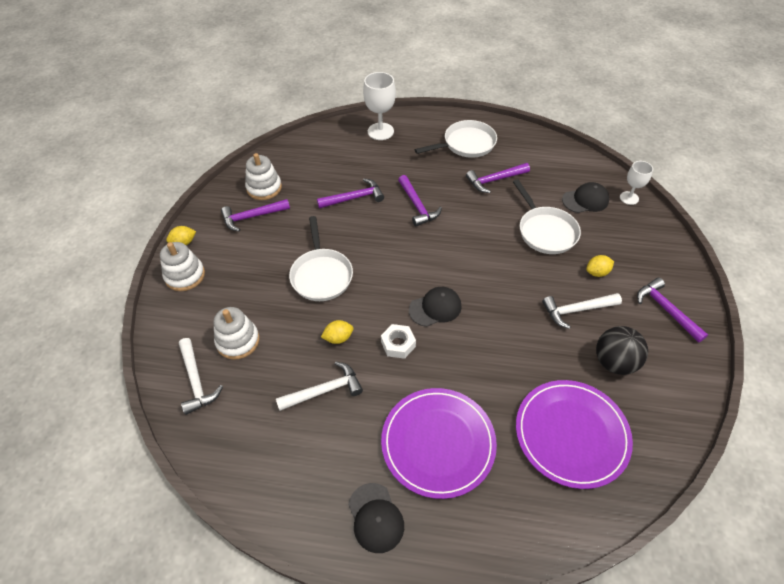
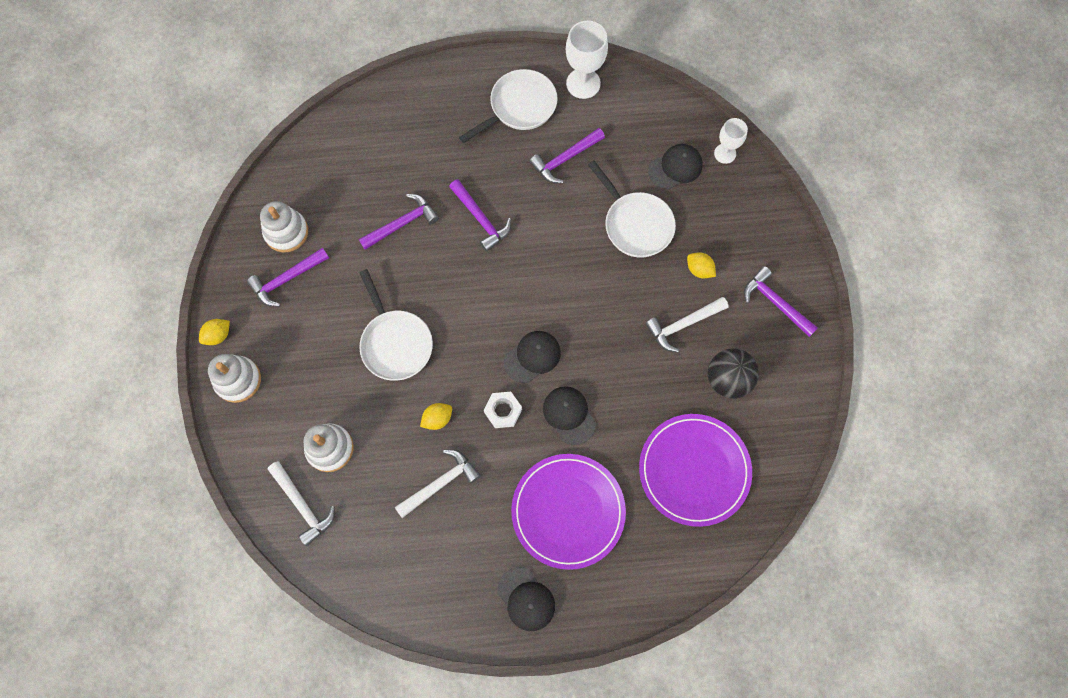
camera: 15 degrees left, 20 degrees up
(380, 131) = (406, 107): white goblet -> white goblet (583, 83)
(457, 360) = (569, 415): none -> black cap
(597, 272) = (699, 270): yellow lemon -> yellow lemon turned 75 degrees clockwise

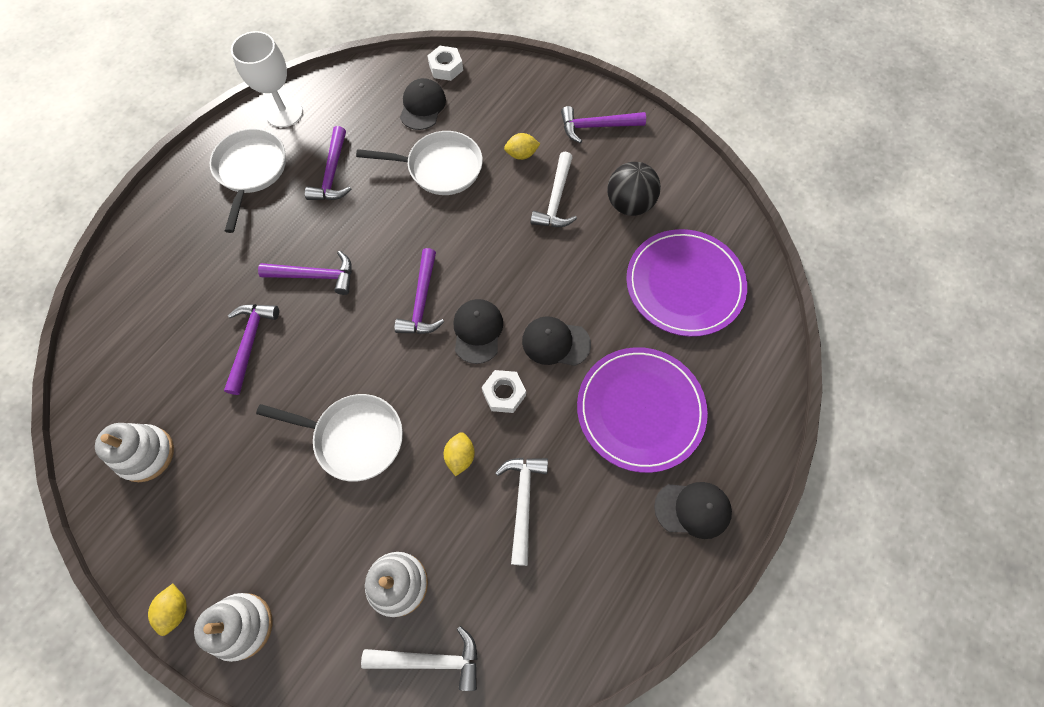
camera: 50 degrees left, 5 degrees down
(286, 280) = (192, 492): purple hammer -> purple hammer (422, 301)
(725, 153) = (446, 67): white goblet -> white nut

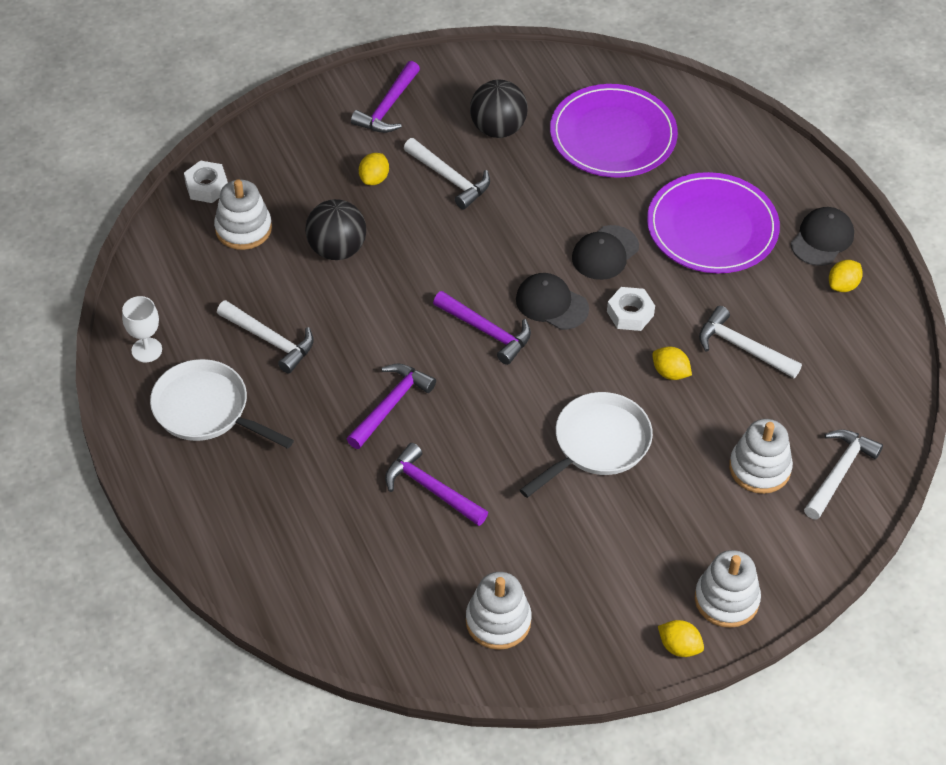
camera: 60 degrees left, 15 degrees down
(284, 112) = (146, 350): white goblet -> white goblet, size x0.62
(332, 174) = (270, 340): purple hammer -> white hammer
(422, 106) = (243, 228): black cap -> white stacking toy
(440, 168) = (337, 249): white pan -> black ball
(650, 555) = (843, 285): none -> yellow lemon

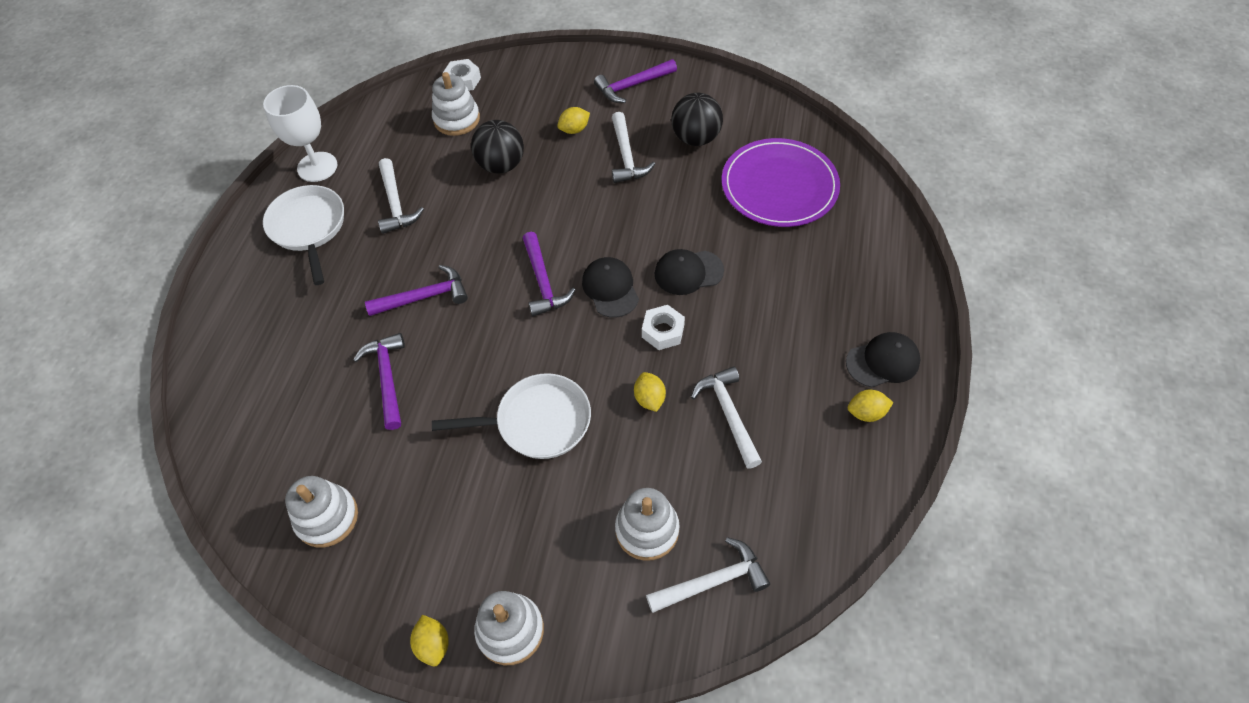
camera: 40 degrees right, 5 degrees up
(146, 350) = (317, 167): white goblet -> white goblet, size x1.60
(712, 227) = (794, 299): purple plate -> none

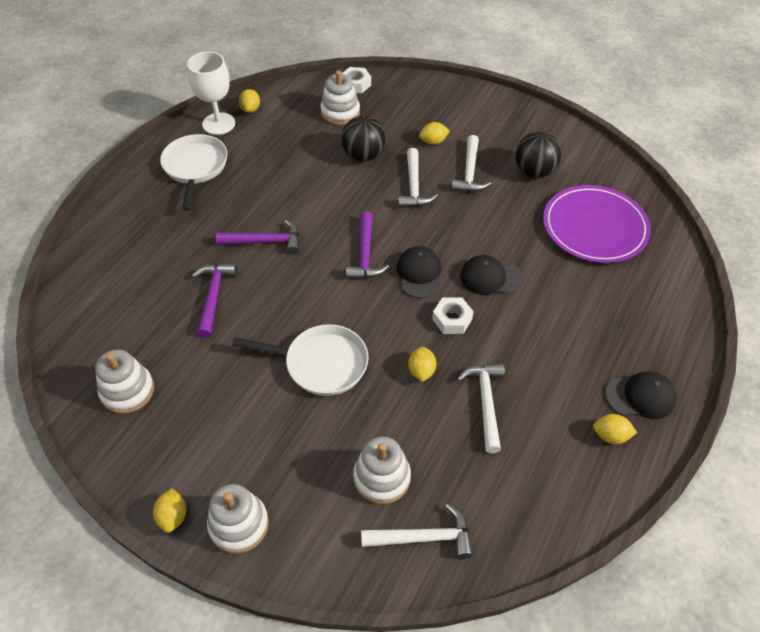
camera: 15 degrees right, 5 degrees down
(349, 140) = (250, 109): none -> yellow lemon
(396, 204) = (269, 165): white hammer -> white hammer (414, 187)
(632, 86) = (494, 118): purple hammer -> none

